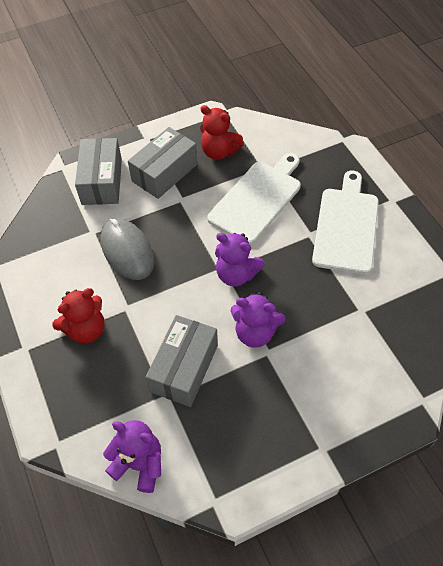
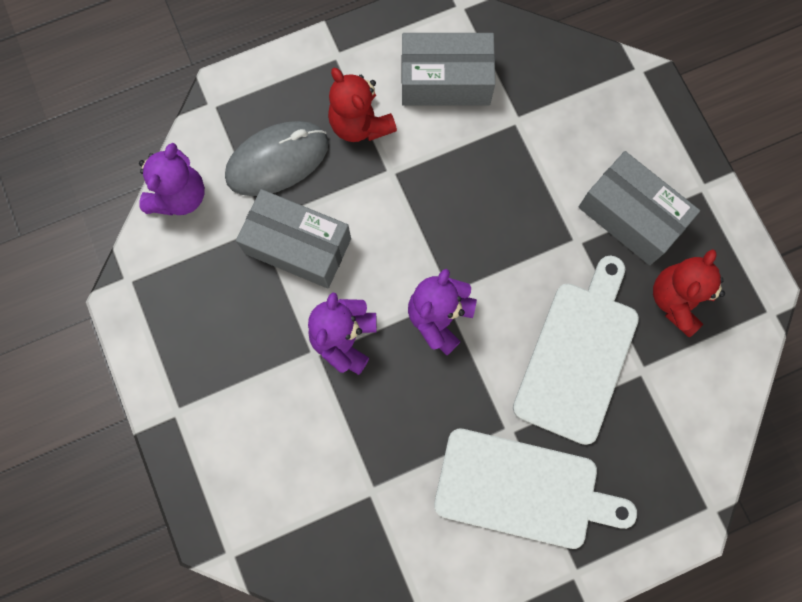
camera: 90 degrees right, 20 degrees up
(102, 181) = (611, 126): grey box -> grey box (445, 80)
(127, 251) = (483, 168): grey mouse -> grey mouse (277, 160)
(257, 199) = (578, 355): white cutting board -> white cutting board turned 105 degrees counterclockwise

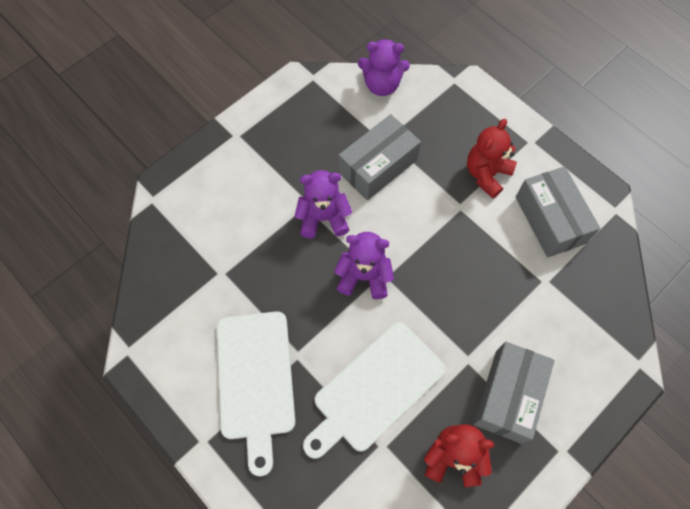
camera: 70 degrees right, 10 degrees down
(277, 160) = (434, 132): grey mouse -> none
(298, 246) = (378, 166): grey box -> grey box turned 45 degrees clockwise
(578, 355) = (375, 389): white cutting board -> white cutting board turned 135 degrees clockwise

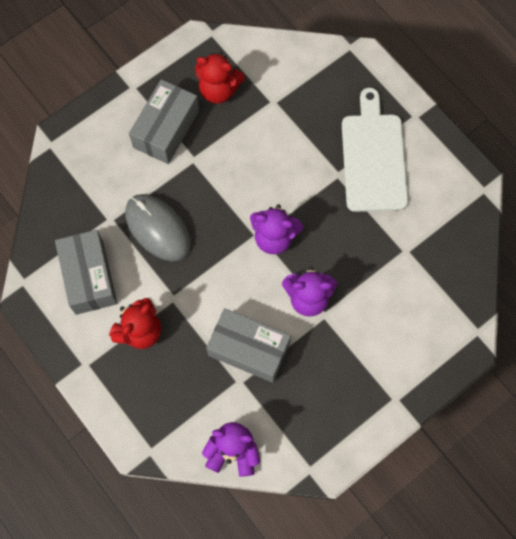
camera: 175 degrees left, 5 degrees up
(375, 389) = (274, 143): white cutting board -> none
(378, 166) = (249, 349): grey box -> grey box turned 60 degrees clockwise
(491, 275) = (157, 228): none -> grey mouse

